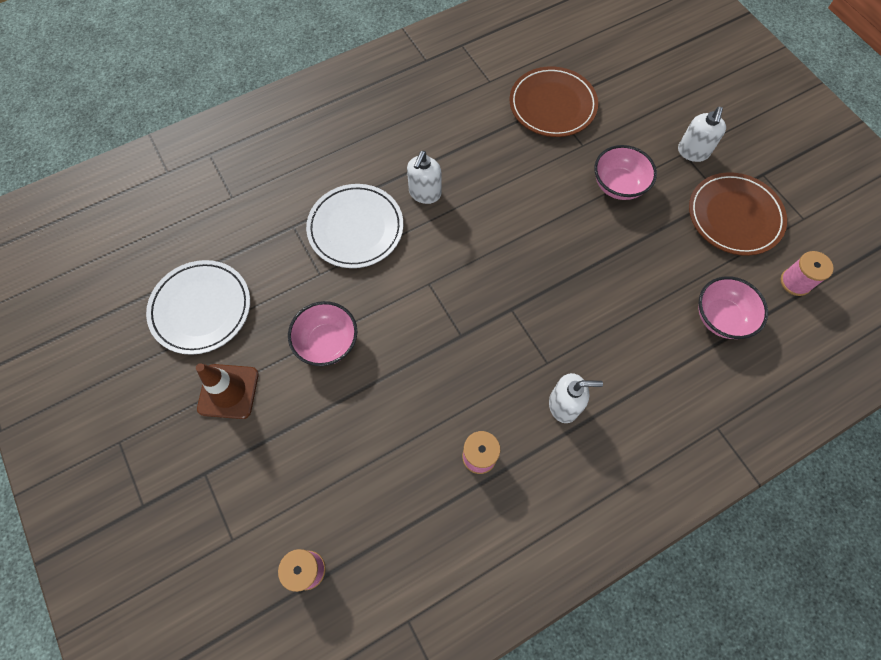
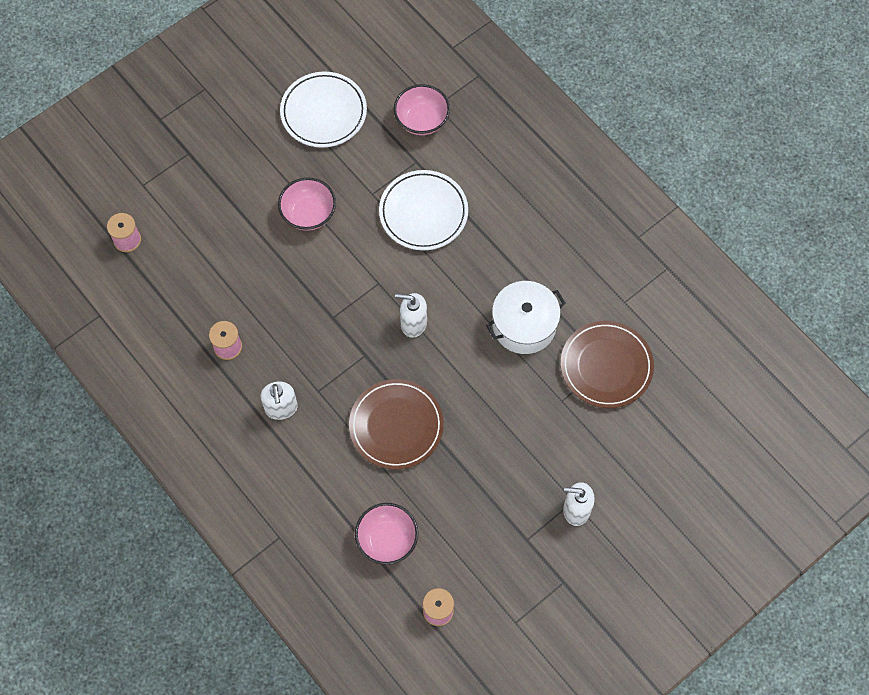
camera: 80 degrees right, 0 degrees up
(228, 391) = (255, 151): brown traffic cone -> none
(424, 193) = (473, 263): white soap dispenser -> white soap dispenser (413, 323)
(500, 161) = (524, 325): none -> white pot
(618, 185) = (518, 438): pink bowl -> pink bowl (422, 120)
(734, 216) = (503, 552): brown plate -> brown plate (396, 426)

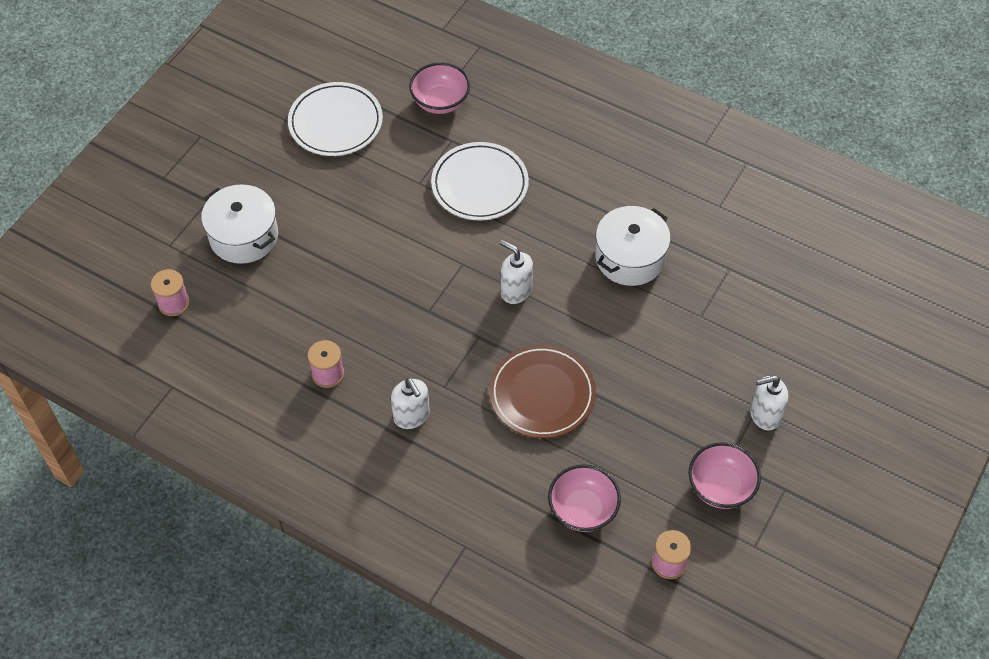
camera: 20 degrees left, 10 degrees down
(206, 196) = (244, 236): none -> white pot
(308, 214) = (360, 220): pink bowl -> pink bowl (720, 487)
(413, 323) = (515, 290): white soap dispenser -> white soap dispenser turned 45 degrees clockwise
(606, 366) = (730, 270): brown plate -> none

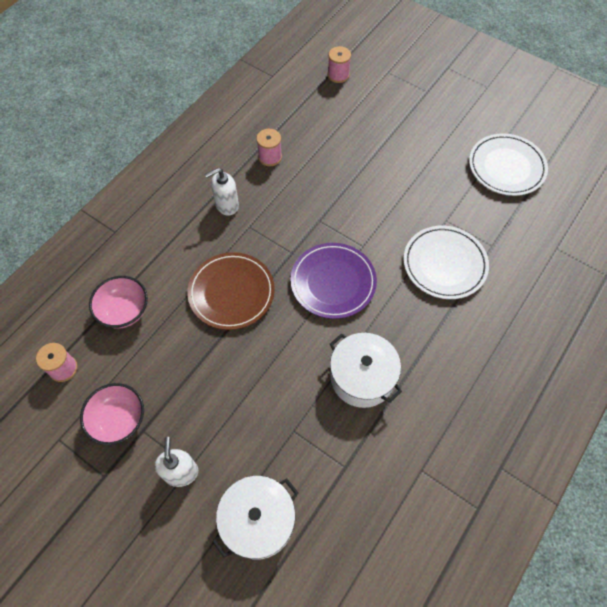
camera: 95 degrees right, 5 degrees up
(244, 236) = (394, 111): white pot -> white pot (258, 521)
(440, 102) = (536, 241): pink bowl -> none
(515, 290) = (333, 282): white soap dispenser -> purple plate

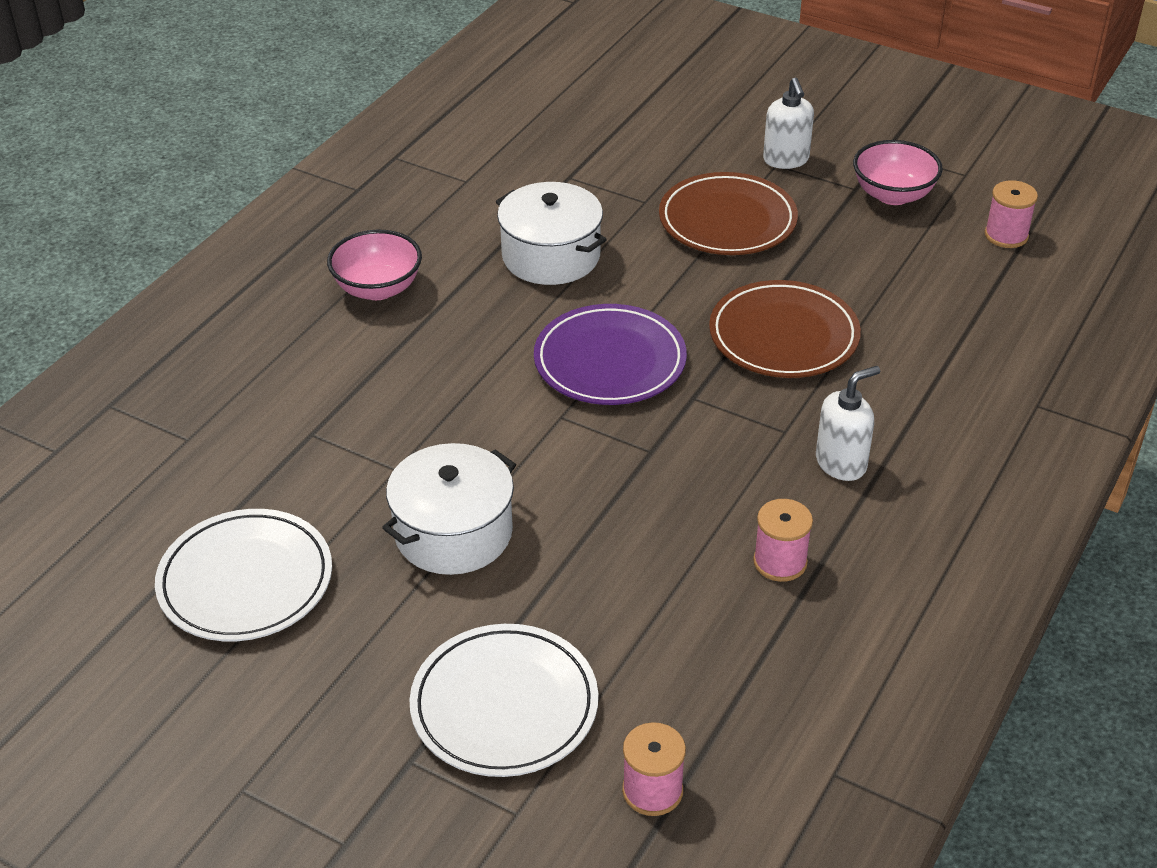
camera: 175 degrees right, 20 degrees down
(124, 311) = (952, 301): pink bowl -> pink bowl (378, 288)
(240, 403) = (727, 220): none -> brown plate
(258, 521) = (673, 132): white pot -> white pot (453, 532)
(444, 264) = (407, 400): white plate -> white plate (504, 705)

